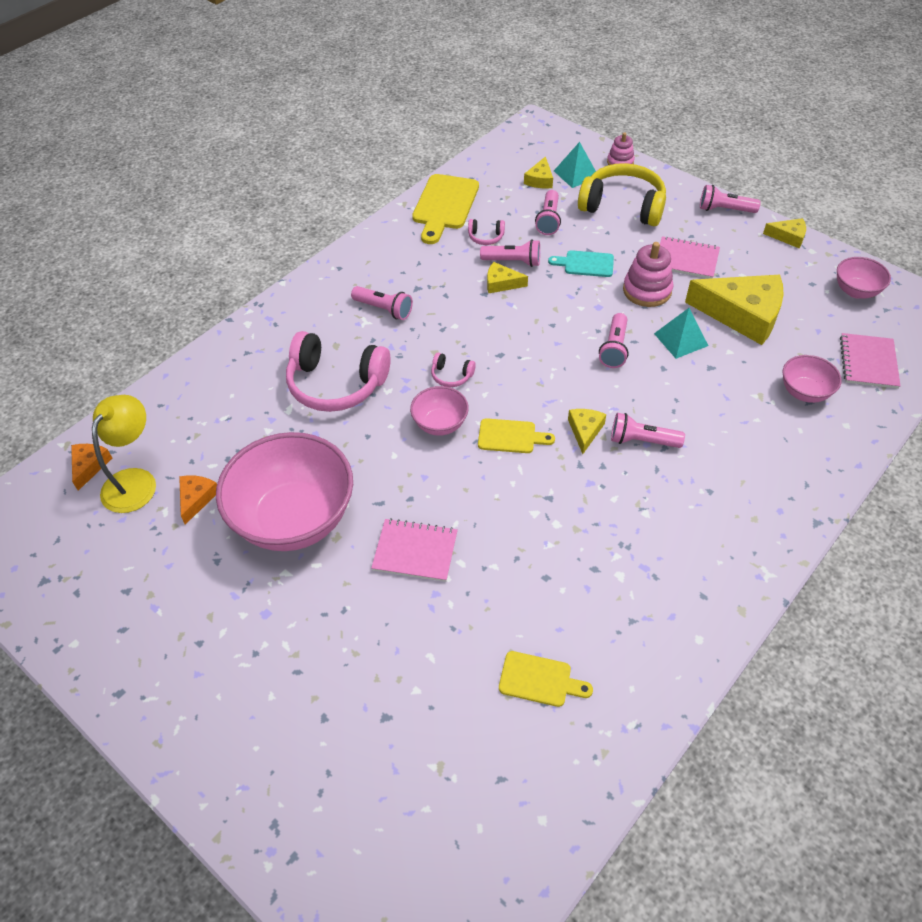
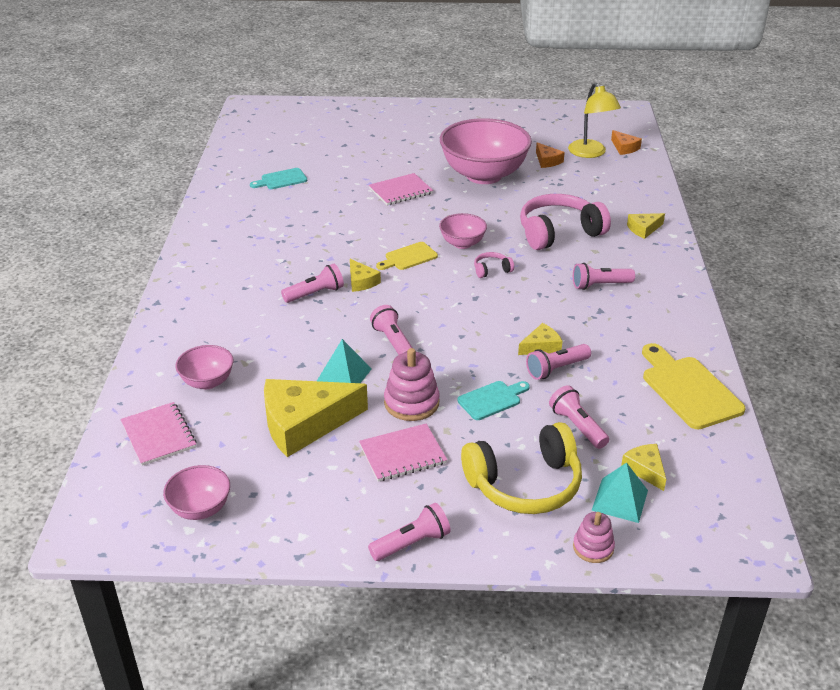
camera: 140 degrees right, 15 degrees down
(486, 237) = (609, 378): pink headphones -> none
(539, 680) = (281, 180): yellow cutting board -> turquoise cutting board
(788, 237) = (313, 543): yellow cheese -> yellow cheese (643, 229)

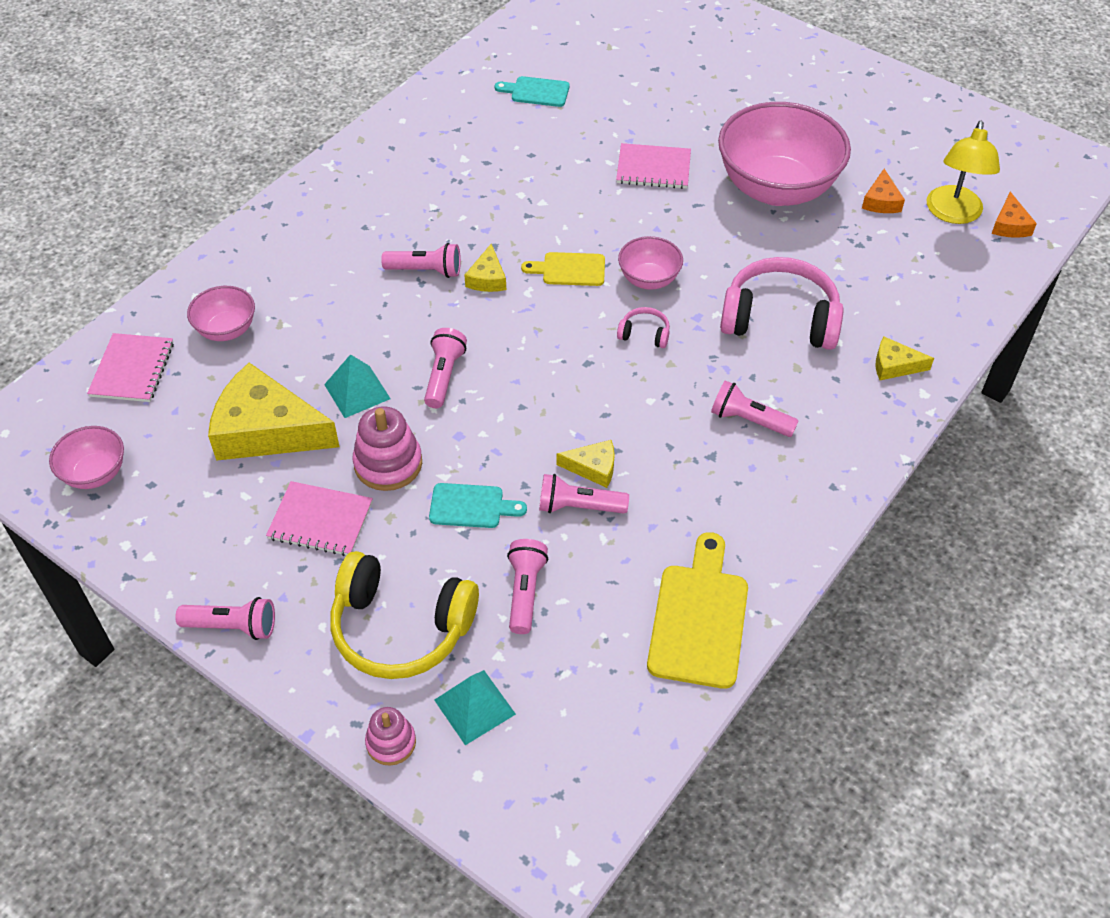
camera: 35 degrees right, 15 degrees up
(645, 469) = (540, 688): yellow cheese -> none

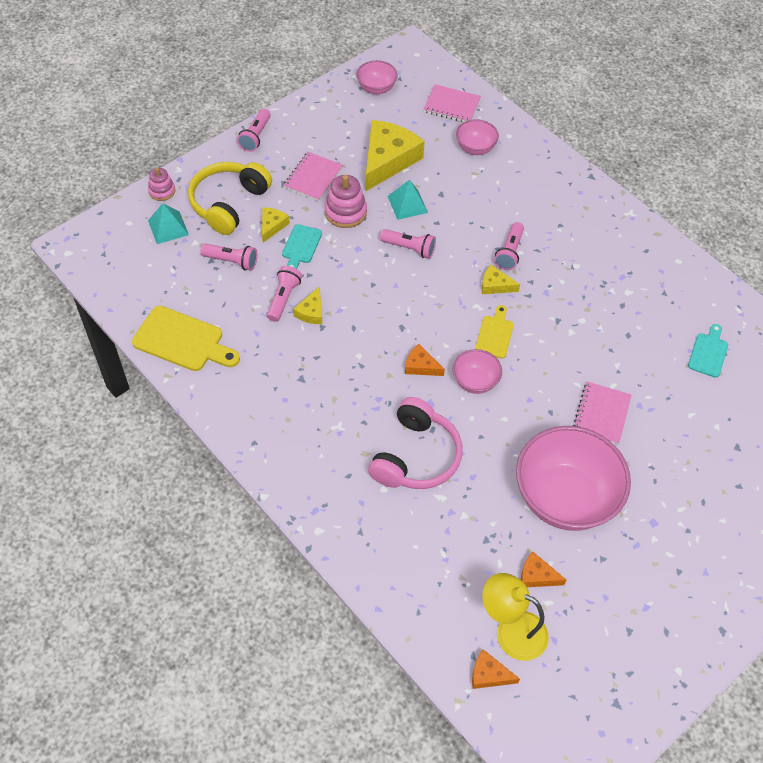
camera: 100 degrees right, 5 degrees up
(644, 334) = (421, 366): pink headphones -> orange cheese
(749, 420) = (325, 409): pink flashlight -> none
(894, 365) = (350, 520): yellow cheese -> yellow cheese (272, 226)

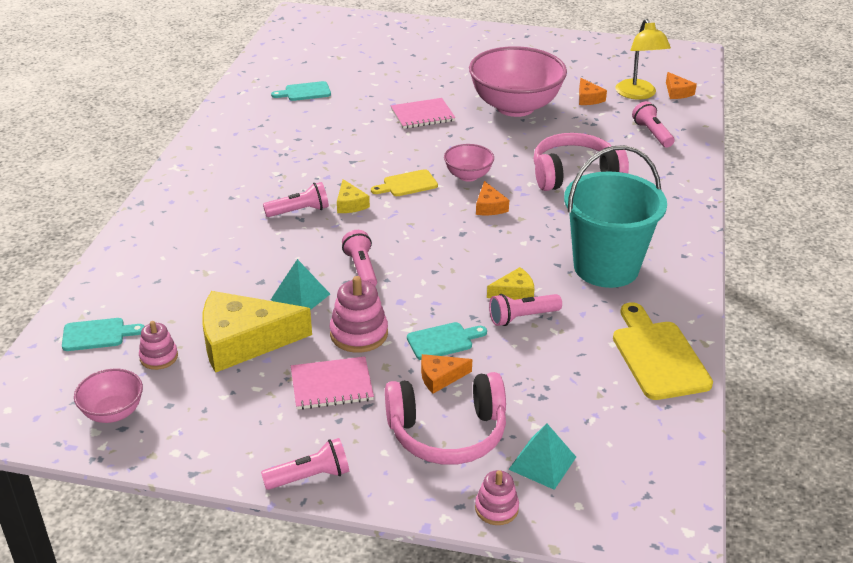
camera: 125 degrees left, 20 degrees down
(228, 203) = (447, 433): yellow headphones -> pink headphones
(232, 261) = (524, 380): pink flashlight -> pink flashlight (652, 133)
(272, 226) = (440, 377): yellow cheese -> orange cheese
(287, 382) = (606, 267): none -> turquoise bucket
(407, 121) = (159, 357): none -> pink stacking toy
(451, 105) = (97, 334): pink notebook -> turquoise cutting board
(475, 148) = (163, 287): pink bowl -> none

